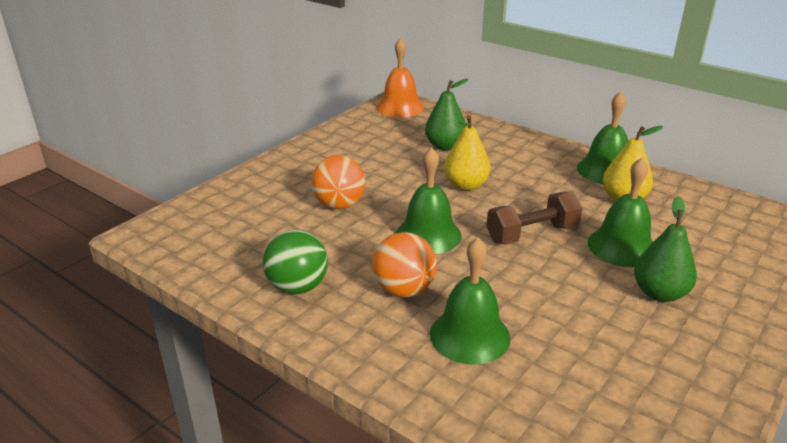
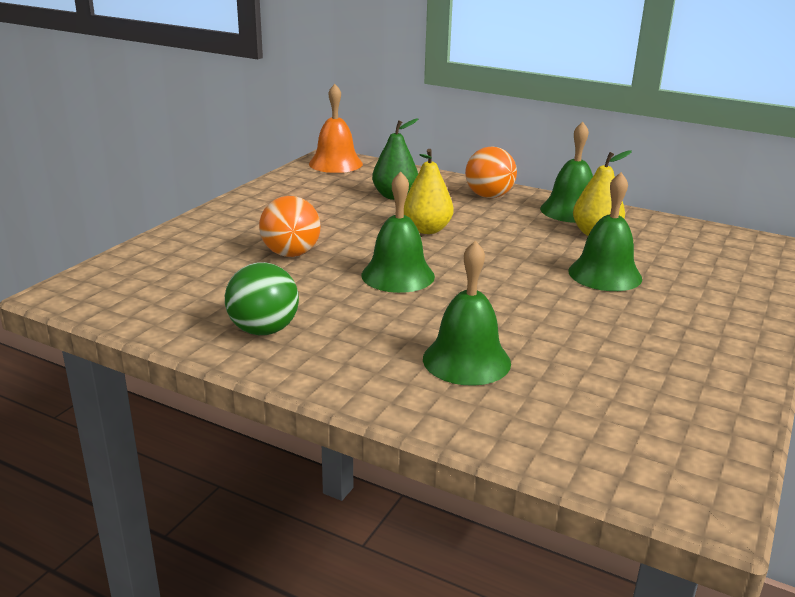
camera: 10 degrees left, 5 degrees down
(404, 290) = (384, 325): orange ball -> orange ball (489, 196)
(532, 234) = (509, 268): brown dumbbell -> none
(659, 293) = (652, 311): green pear -> none

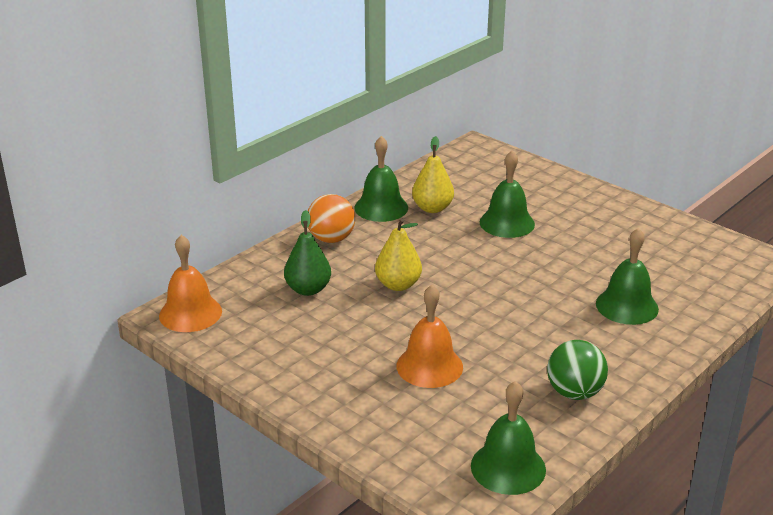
camera: 75 degrees left, 5 degrees up
(291, 254) = (429, 366): orange ball -> orange bell
(398, 275) = (488, 314): green bell -> green bell (508, 467)

